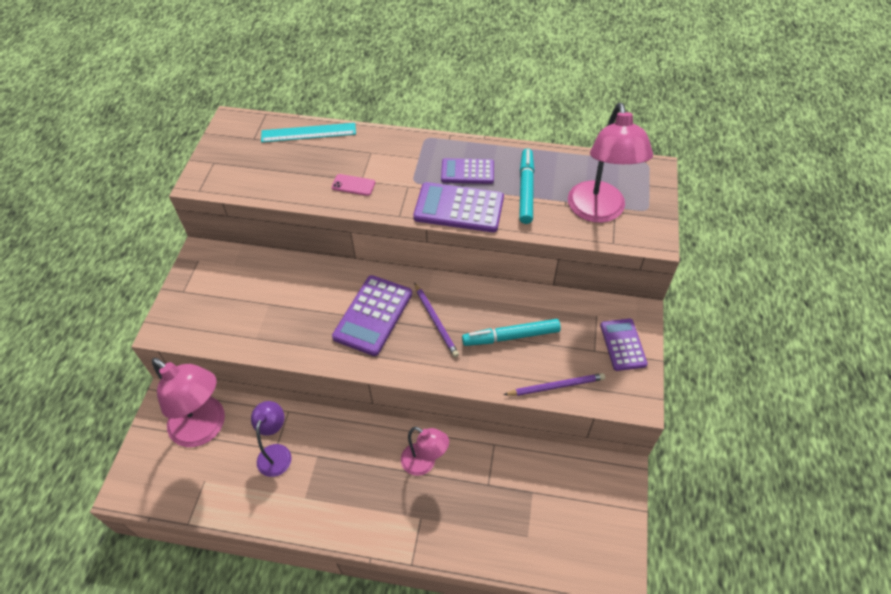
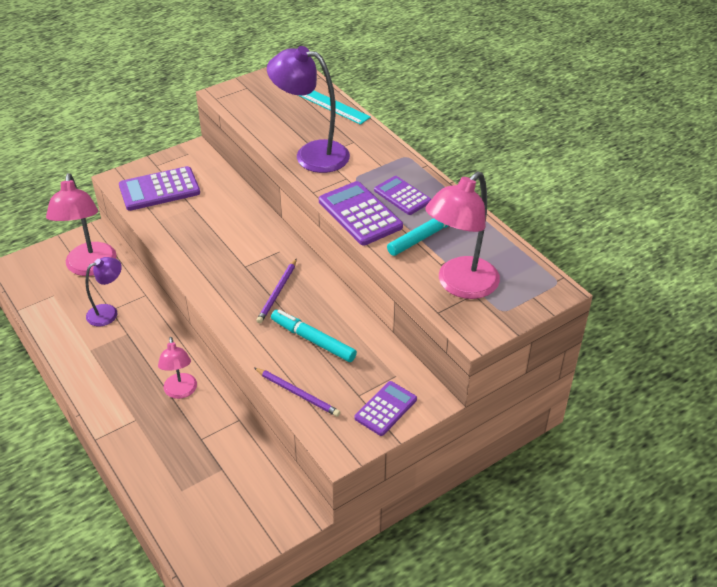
camera: 45 degrees right, 10 degrees down
(353, 185) = (311, 154): pink phone -> purple lamp
(373, 315) = (243, 259): purple calculator -> purple calculator (159, 189)

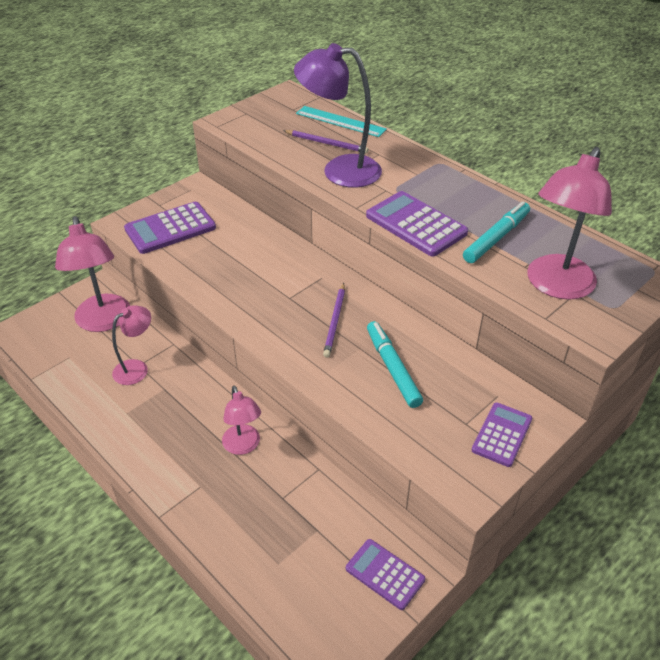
camera: 10 degrees left, 0 degrees up
(108, 312) = (137, 368): purple lamp -> pink lamp
(298, 393) = (397, 431): purple pencil -> purple pencil (326, 143)
(313, 340) = (392, 368): turquoise marker -> turquoise marker turned 45 degrees clockwise
(402, 196) = (452, 201): purple calculator -> purple calculator (385, 574)

